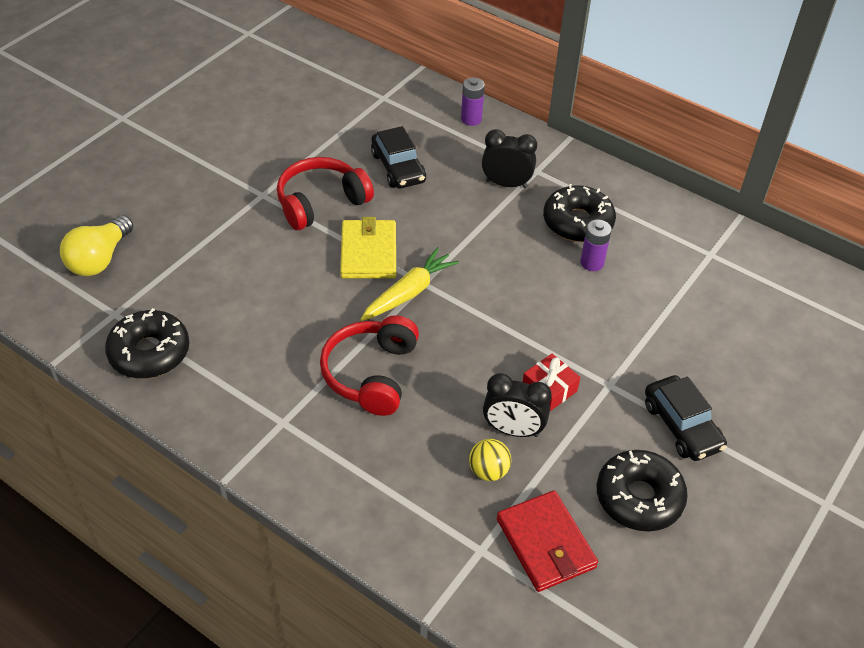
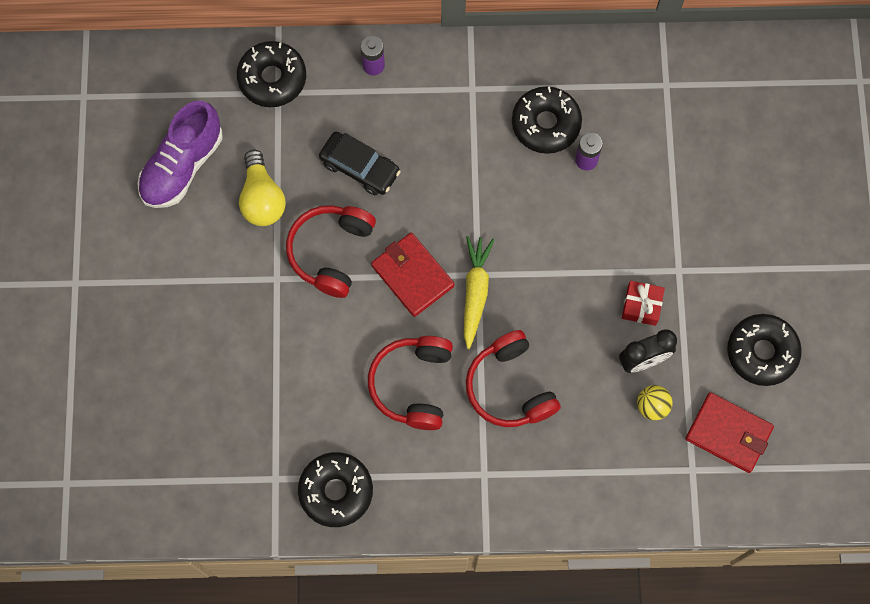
camera: 35 degrees left, 25 degrees up
(99, 259) = (212, 440): yellow light bulb -> yellow light bulb (262, 198)
(270, 99) = (182, 166): none -> purple shoe
(291, 321) = (412, 384): none -> red headphones
(368, 252) = (412, 275): yellow wallet -> red wallet
(388, 88) = (272, 78): none -> black donut
(506, 184) = (460, 122): black clock -> none
(682, 426) = (750, 270): black car -> none

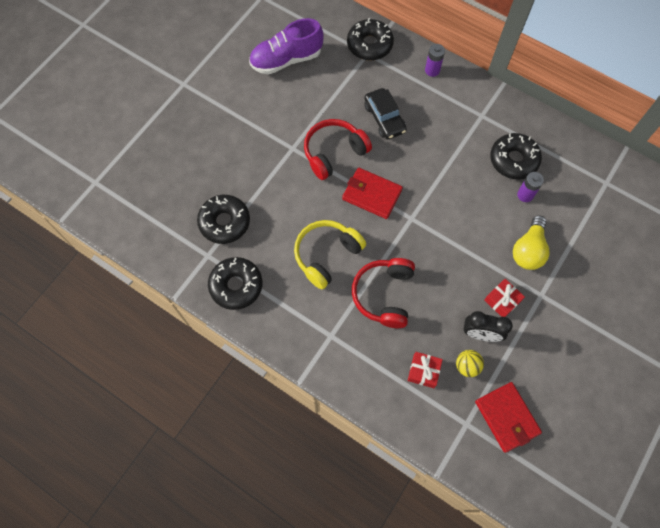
camera: 35 degrees right, 5 degrees down
(262, 198) = (317, 102): yellow light bulb -> yellow light bulb (528, 250)
(412, 275) = (372, 194): red wallet -> red wallet turned 60 degrees counterclockwise
(412, 384) = (326, 255): red headphones -> yellow headphones
(475, 292) = (402, 227): yellow carrot -> none
(610, 444) = (423, 371): none -> red gift
(761, 352) = (564, 381): black donut -> black donut (224, 222)

